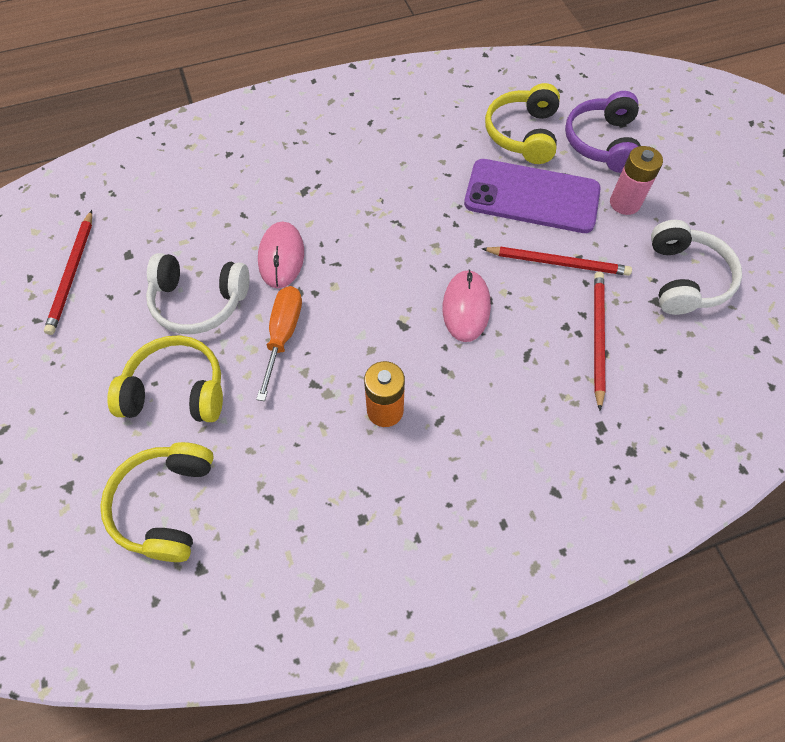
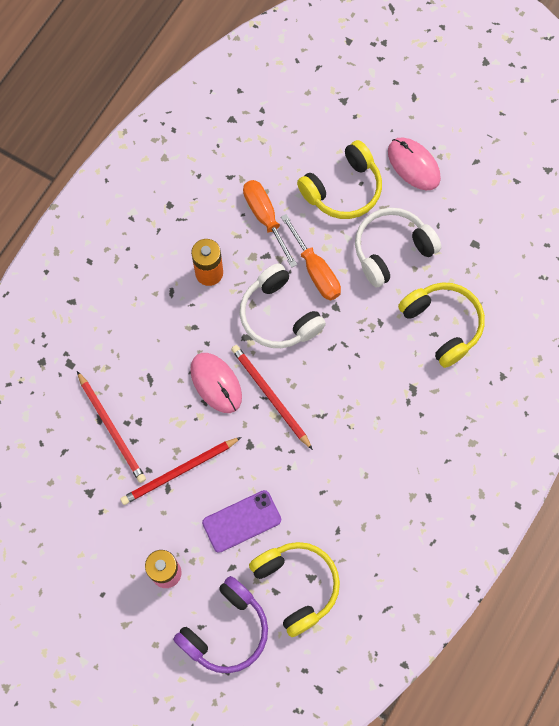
camera: 140 degrees right, 10 degrees up
(72, 274) = (492, 204): red pencil -> red pencil (270, 396)
(166, 505) = (281, 132): yellow headphones -> yellow headphones (442, 325)
(278, 422) = (265, 218): none -> orange screwdriver
(281, 256) = (373, 323): pink mouse -> pink mouse (413, 165)
(531, 196) = (241, 521): purple phone -> purple phone, size x0.59
(602, 142) = (225, 630): purple headphones -> purple headphones turned 75 degrees clockwise
(684, 278) = (79, 530): white headphones -> white headphones (279, 315)

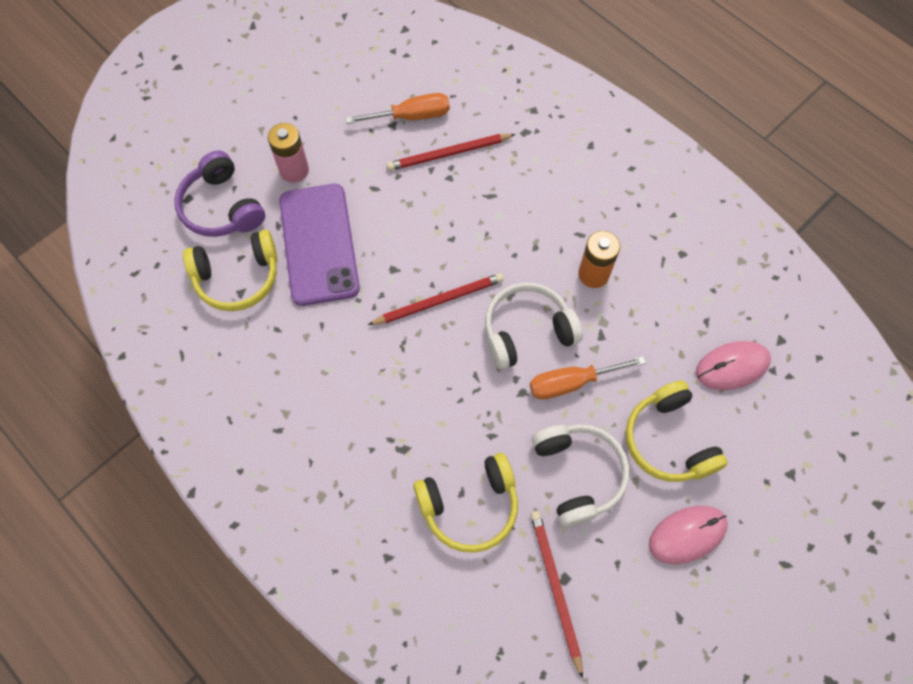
camera: 105 degrees right, 5 degrees down
(179, 472) = (387, 201): red pencil -> red pencil (555, 588)
(216, 383) = (468, 253): pink mouse -> pink mouse (732, 366)
(241, 521) = (319, 244): purple phone -> purple phone, size x1.71
(265, 218) = (647, 346): orange screwdriver -> orange screwdriver (411, 116)

